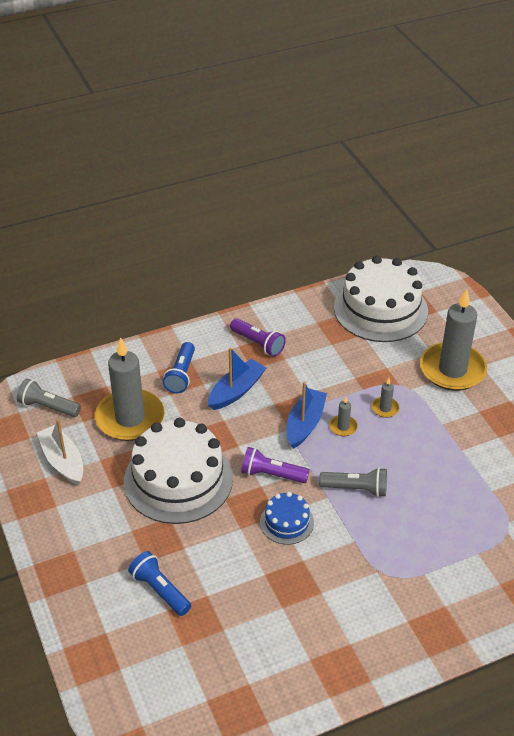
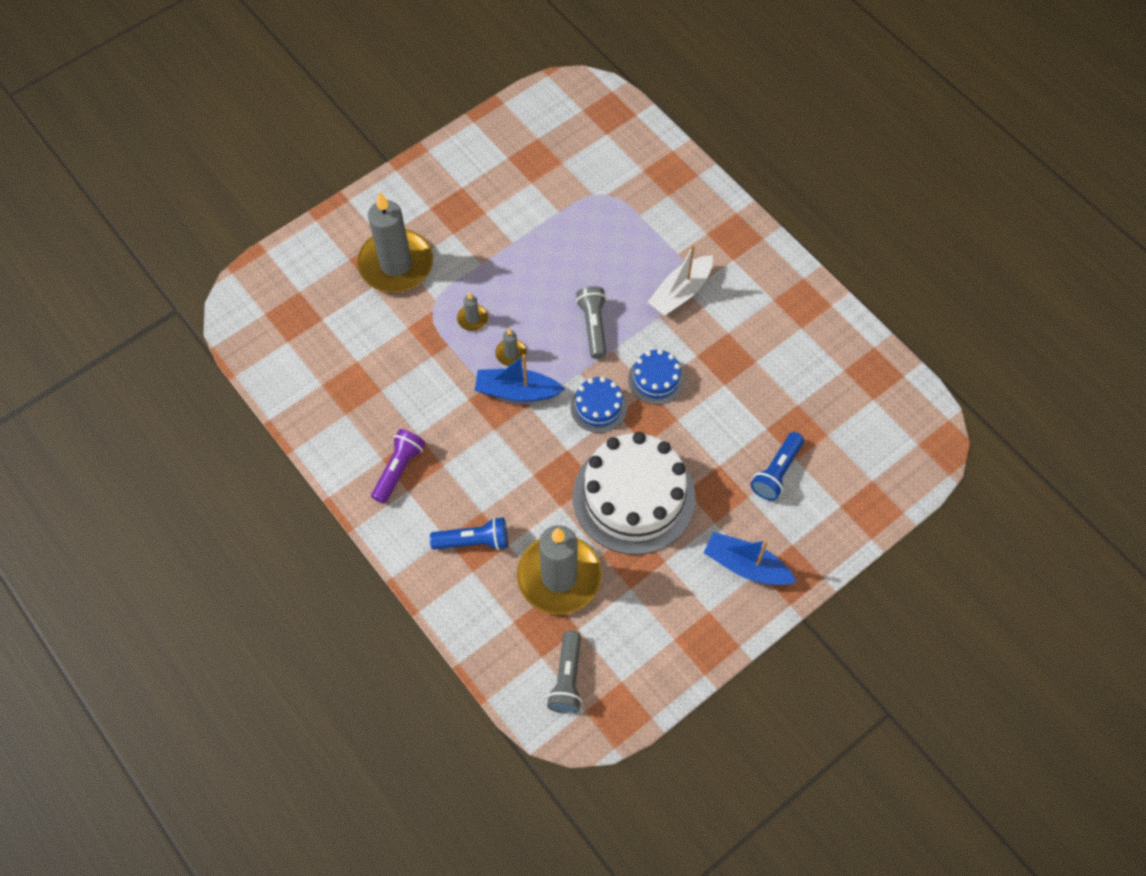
camera: 105 degrees left, 20 degrees up
(63, 461) = (645, 628): white boat -> white boat (680, 292)
(236, 391) = (484, 473): blue boat -> blue boat (745, 565)
(272, 475) = (598, 407): purple flashlight -> blue cake
(380, 309) = (308, 349): white cake -> none

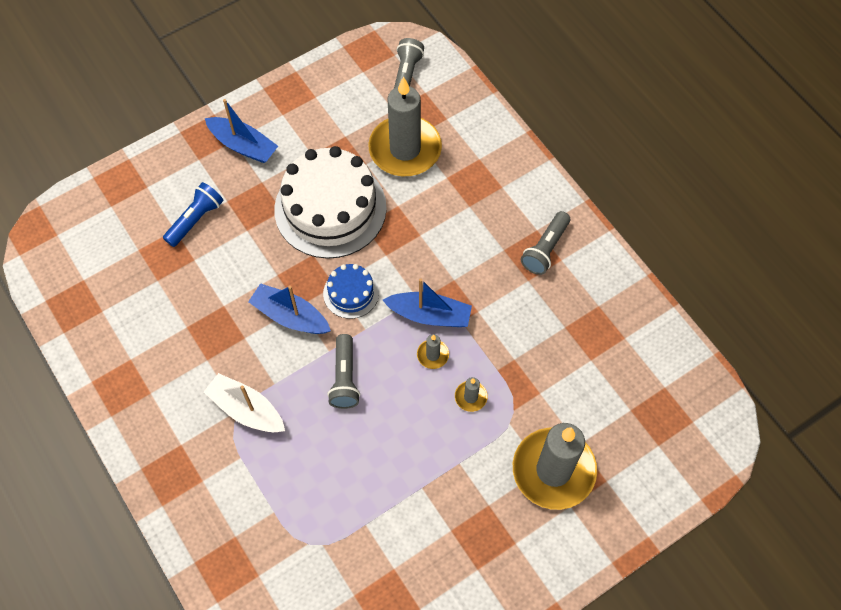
camera: 175 degrees left, 0 degrees up
(398, 469) = (545, 249): purple flashlight -> grey flashlight
(473, 541) = (477, 183): blue flashlight -> none
(656, 379) = (290, 316): blue cake -> blue boat
(680, 292) = (246, 409): white boat -> white boat turned 105 degrees counterclockwise

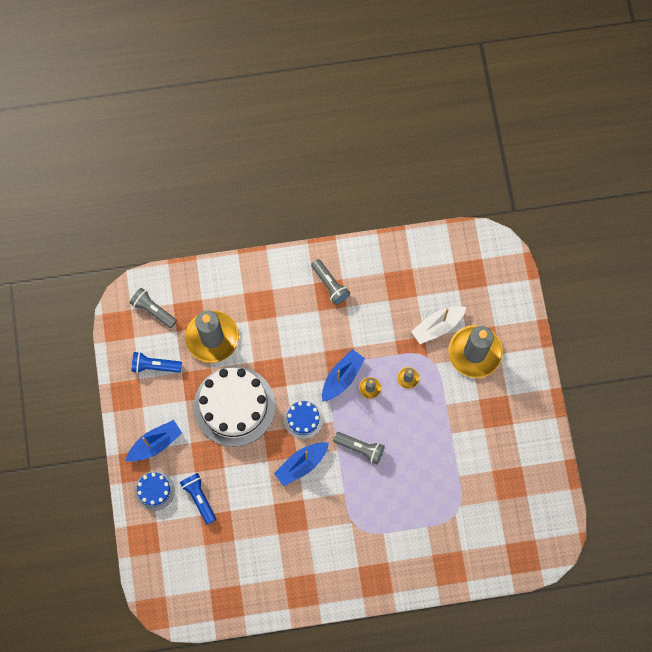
camera: 65 degrees left, 10 degrees up
(185, 169) = (154, 490): none -> blue cake
(246, 409) = (353, 517): white boat -> white boat (437, 326)
(338, 106) = (155, 366): none -> blue flashlight

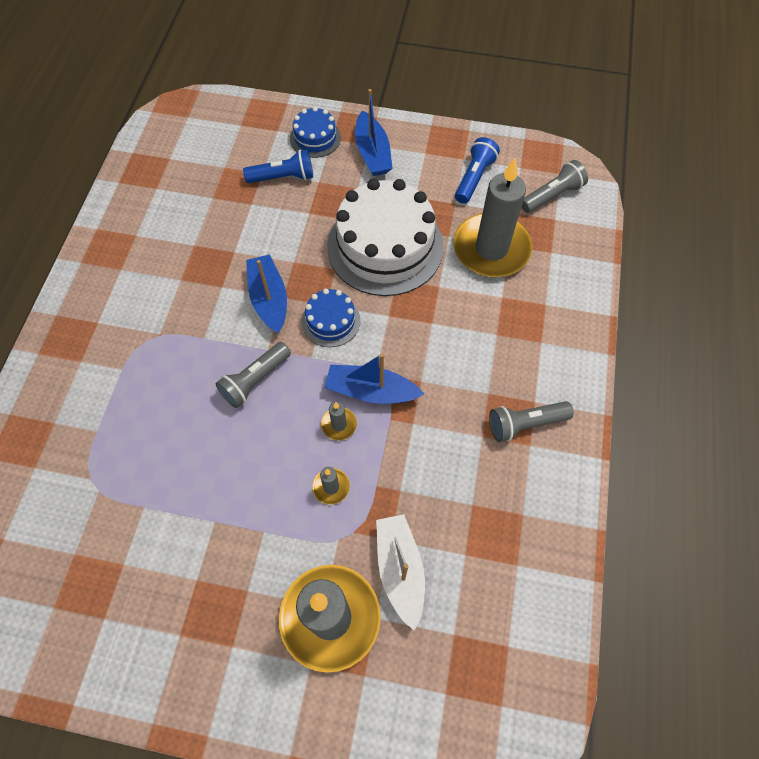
camera: 110 degrees right, 10 degrees down
(342, 377) = (371, 391): blue boat -> blue boat turned 135 degrees clockwise

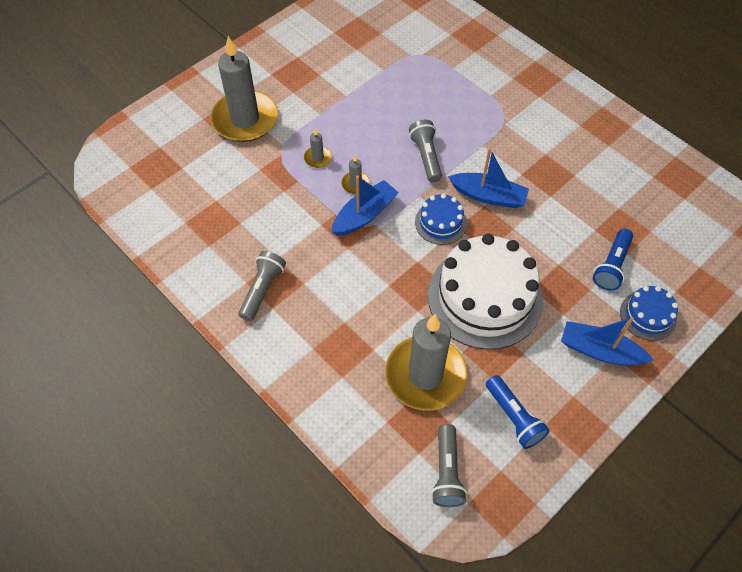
camera: 125 degrees right, 5 degrees down
(400, 569) = (239, 164): white boat -> none

